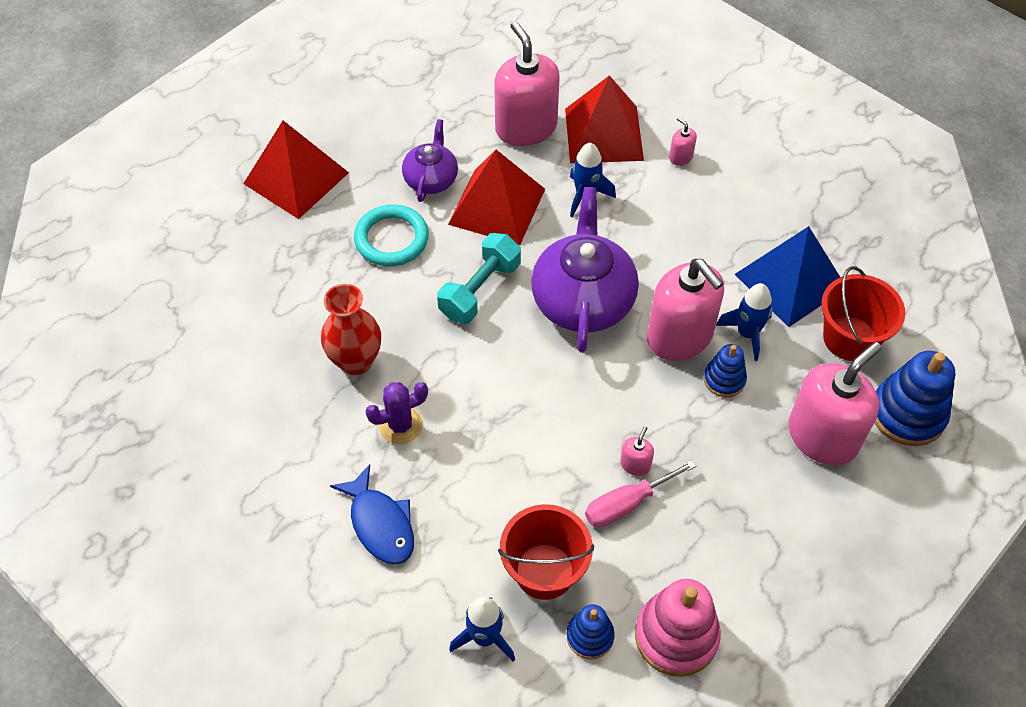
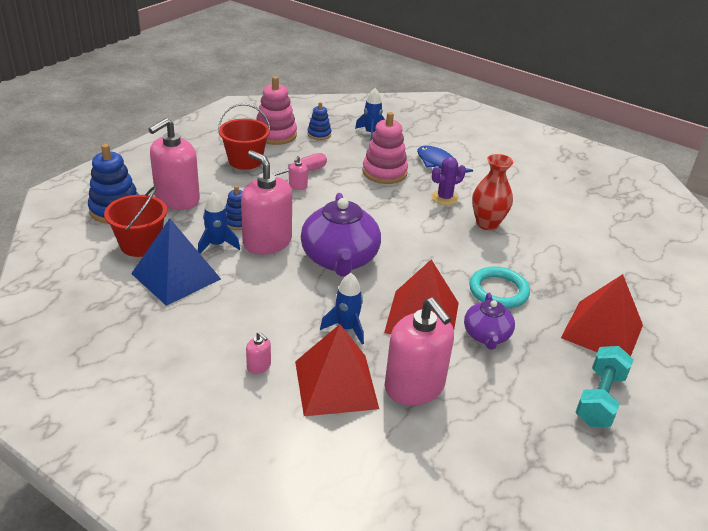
camera: 170 degrees right, 20 degrees down
(480, 290) = (418, 262): turquoise dumbbell -> turquoise dumbbell (599, 399)
(484, 499) = (384, 172): none -> pink stacking toy
(544, 571) = (345, 151): red bucket -> red bucket (245, 161)

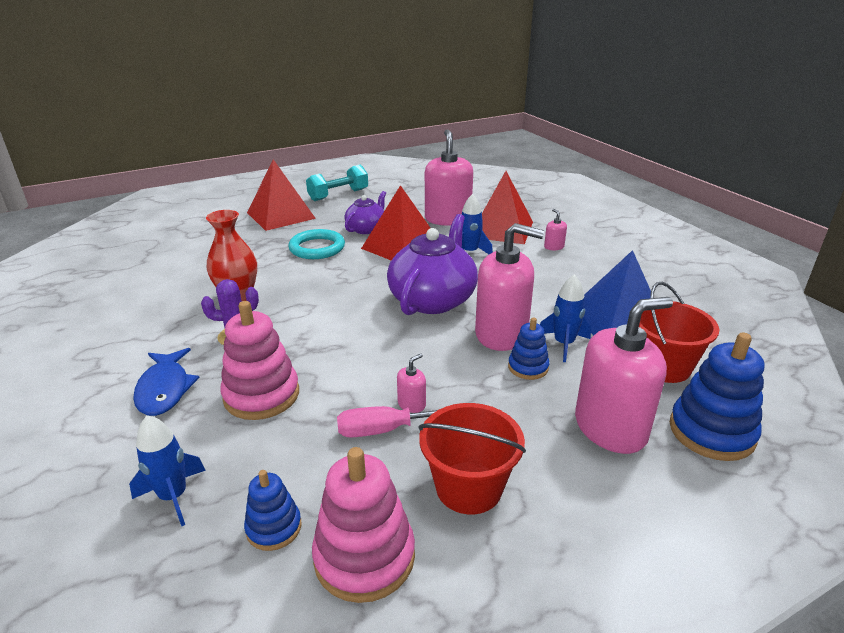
camera: 150 degrees left, 5 degrees down
(267, 242) = (501, 334): pink soap dispenser -> pink soap dispenser turned 60 degrees counterclockwise

